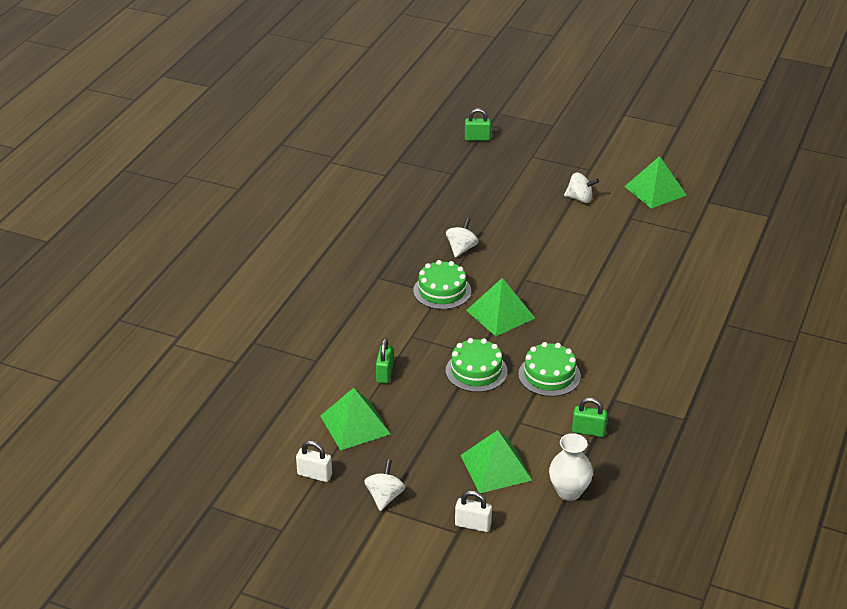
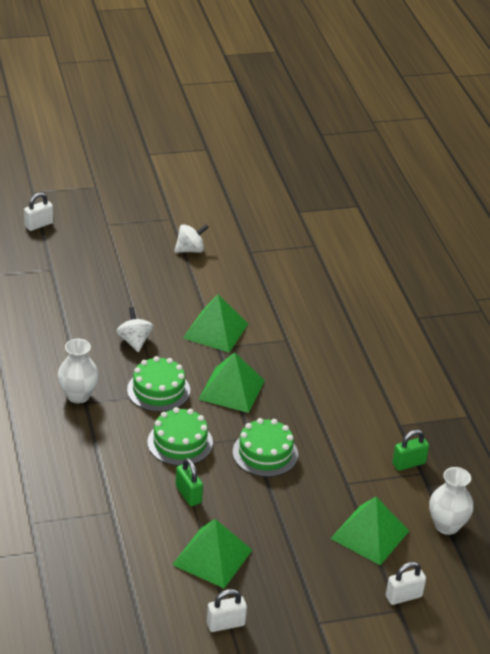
camera: 40 degrees left, 0 degrees up
(377, 270) = (78, 395): none -> white vase
(385, 497) = (307, 611): white spinning top -> none
(477, 138) = (39, 225): green padlock -> white padlock
(549, 375) = (328, 428): green cake -> green cake (180, 442)
(655, 191) = (246, 218): green pyramid -> green pyramid (215, 331)

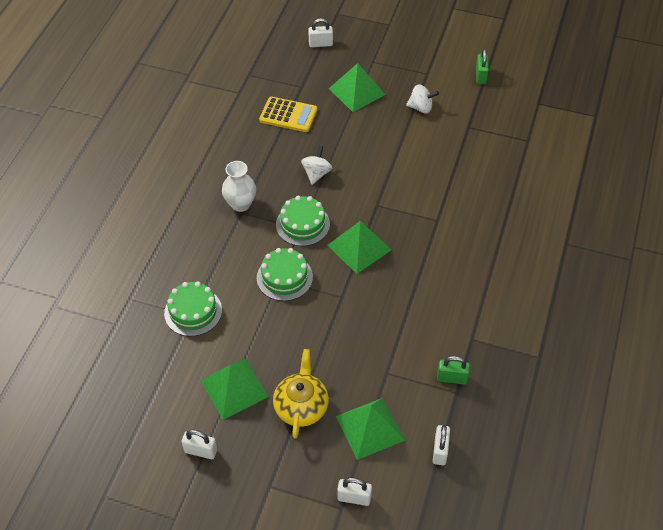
camera: 35 degrees right, 15 degrees up
(59, 299) = (288, 115): none -> yellow calculator
(188, 494) = (257, 326): green padlock -> green padlock (480, 76)
(215, 331) = (386, 189): green pyramid -> green pyramid (357, 91)
(265, 453) = (342, 316): green cake -> green cake (193, 311)
(291, 544) = (301, 406): none -> yellow teapot
(447, 525) = (440, 451): white vase -> white padlock

